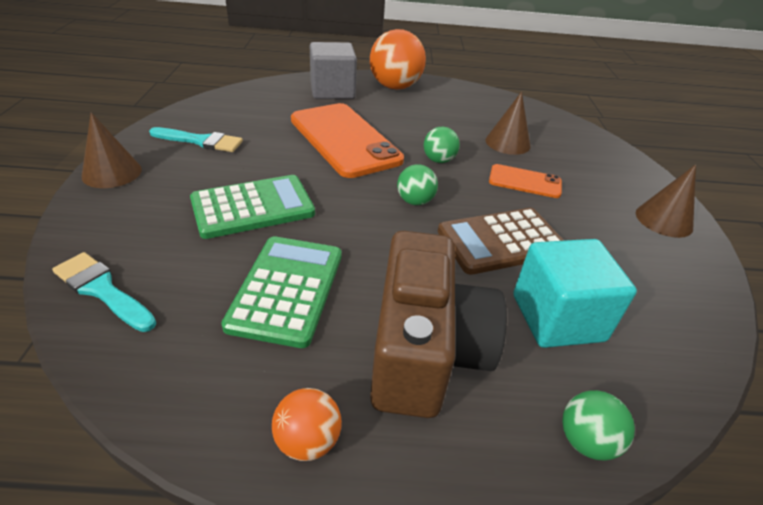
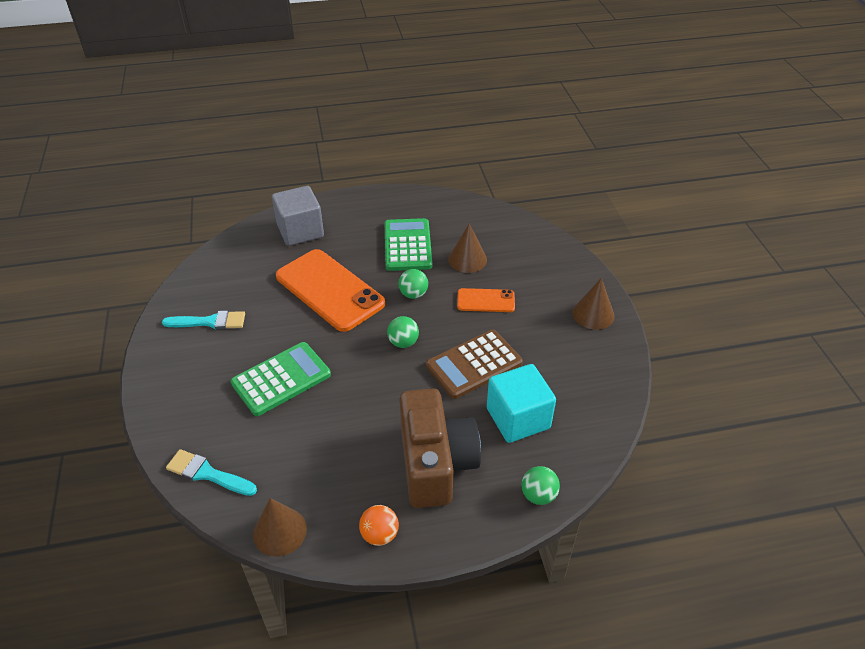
camera: 10 degrees left, 5 degrees up
(112, 173) = (154, 373): brown cone -> brown cone (279, 531)
(287, 289) = (332, 442): green calculator -> green calculator (407, 245)
(395, 87) = (356, 211): orange ball -> none

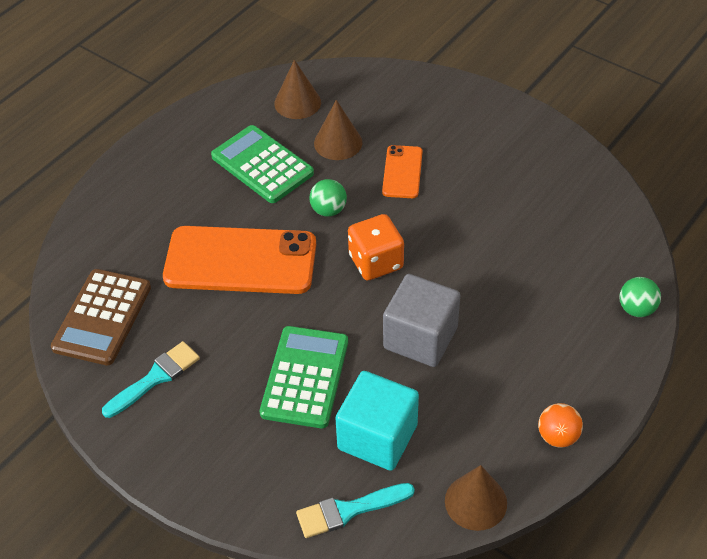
camera: 40 degrees left, 5 degrees up
(300, 231) = (128, 221): grey cube -> grey cube (420, 338)
(403, 342) = (376, 262): green ball -> orange dice
(435, 463) = (531, 345): brown camera -> none
(474, 364) = (461, 238): brown calculator -> brown calculator (102, 317)
(485, 301) = (402, 172): orange phone -> orange phone turned 45 degrees counterclockwise
(518, 418) = (551, 258): turquoise cube -> turquoise cube (377, 437)
(593, 314) = (507, 124): brown cone -> brown cone (297, 102)

